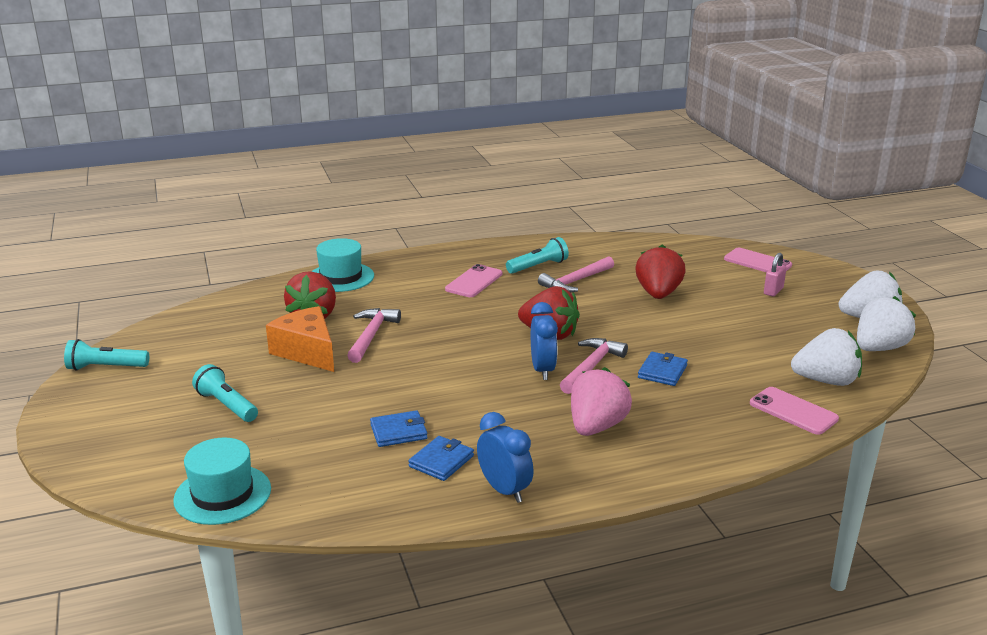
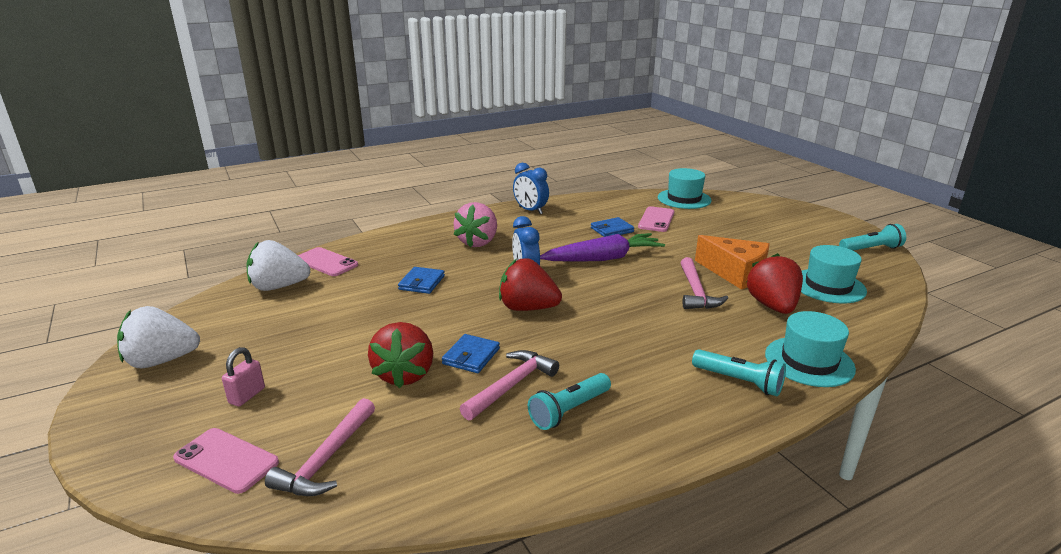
camera: 170 degrees right, 0 degrees up
(227, 405) = (743, 234): turquoise flashlight -> turquoise flashlight (739, 382)
(231, 330) = (828, 286): none -> turquoise hat
(441, 384) = (603, 258): none -> purple carrot
(441, 461) = (574, 219): blue wallet -> blue wallet (471, 356)
(474, 282) = (641, 371): pink phone -> pink phone (656, 220)
(591, 367) = (484, 281): pink hammer -> pink hammer (327, 459)
(879, 348) = (193, 323): white strawberry -> none

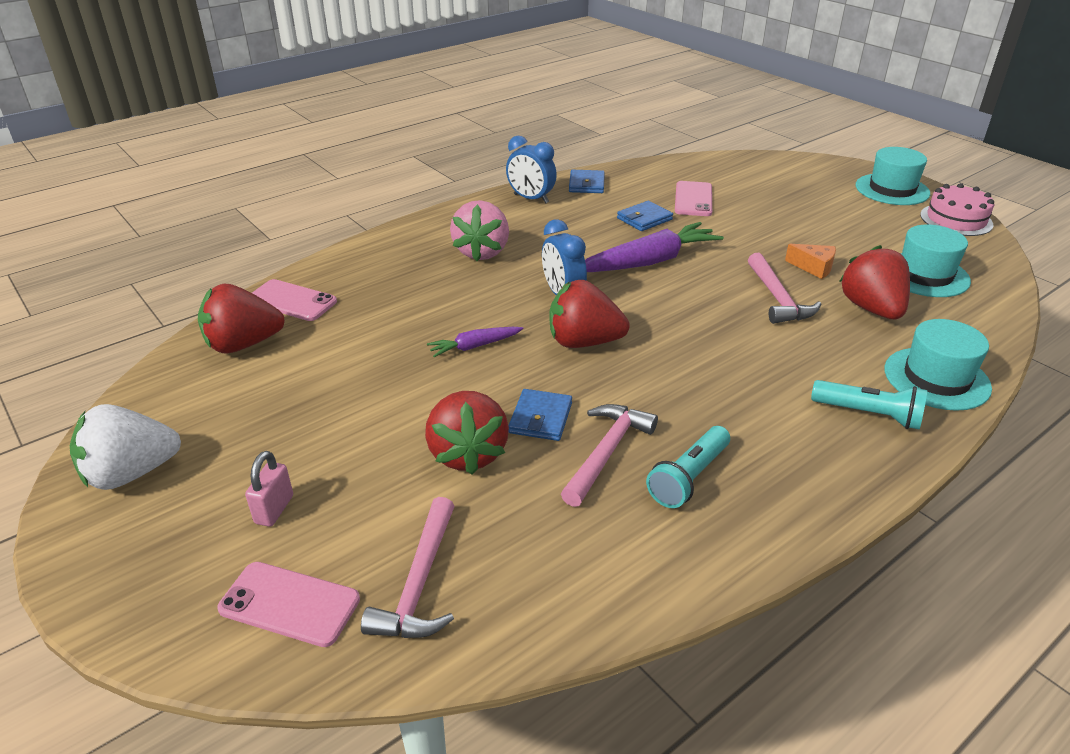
camera: 10 degrees left, 10 degrees up
(279, 287) = (243, 344): white strawberry -> red strawberry
(422, 283) = (433, 319): blue wallet -> blue wallet (586, 184)
(443, 303) = (475, 346): none -> purple carrot
(684, 199) = (716, 166): turquoise hat -> turquoise hat (892, 189)
(735, 273) = (813, 267): orange cheese -> orange cheese, size x0.54
(871, 249) = (956, 220): turquoise flashlight -> pink cake

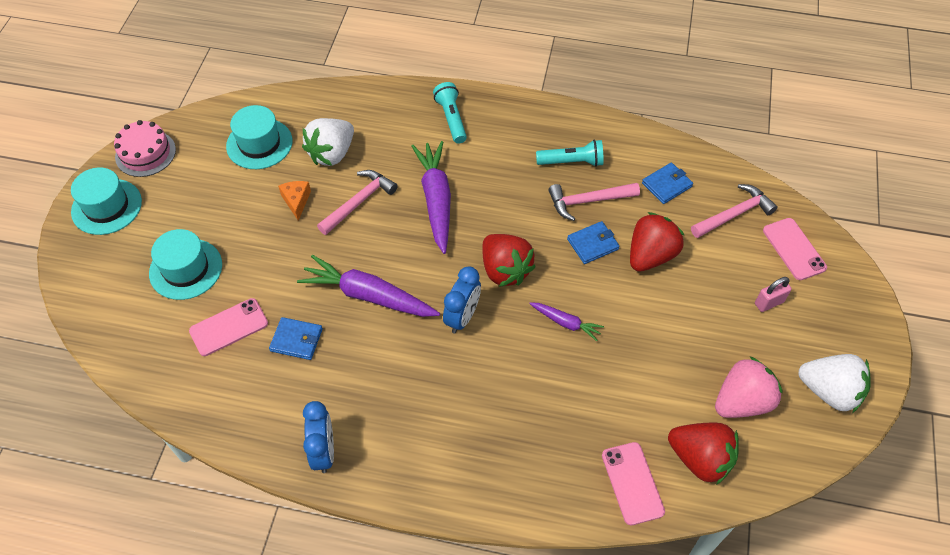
camera: 130 degrees left, 20 degrees up
(482, 252) = (449, 414): pink strawberry -> pink strawberry (742, 401)
(586, 184) = (257, 427): blue wallet -> blue wallet (666, 185)
(731, 343) = (436, 200): none -> purple carrot
(871, 309) = (332, 154): red strawberry -> white strawberry
(936, 378) = (390, 104): turquoise hat -> turquoise hat (186, 269)

